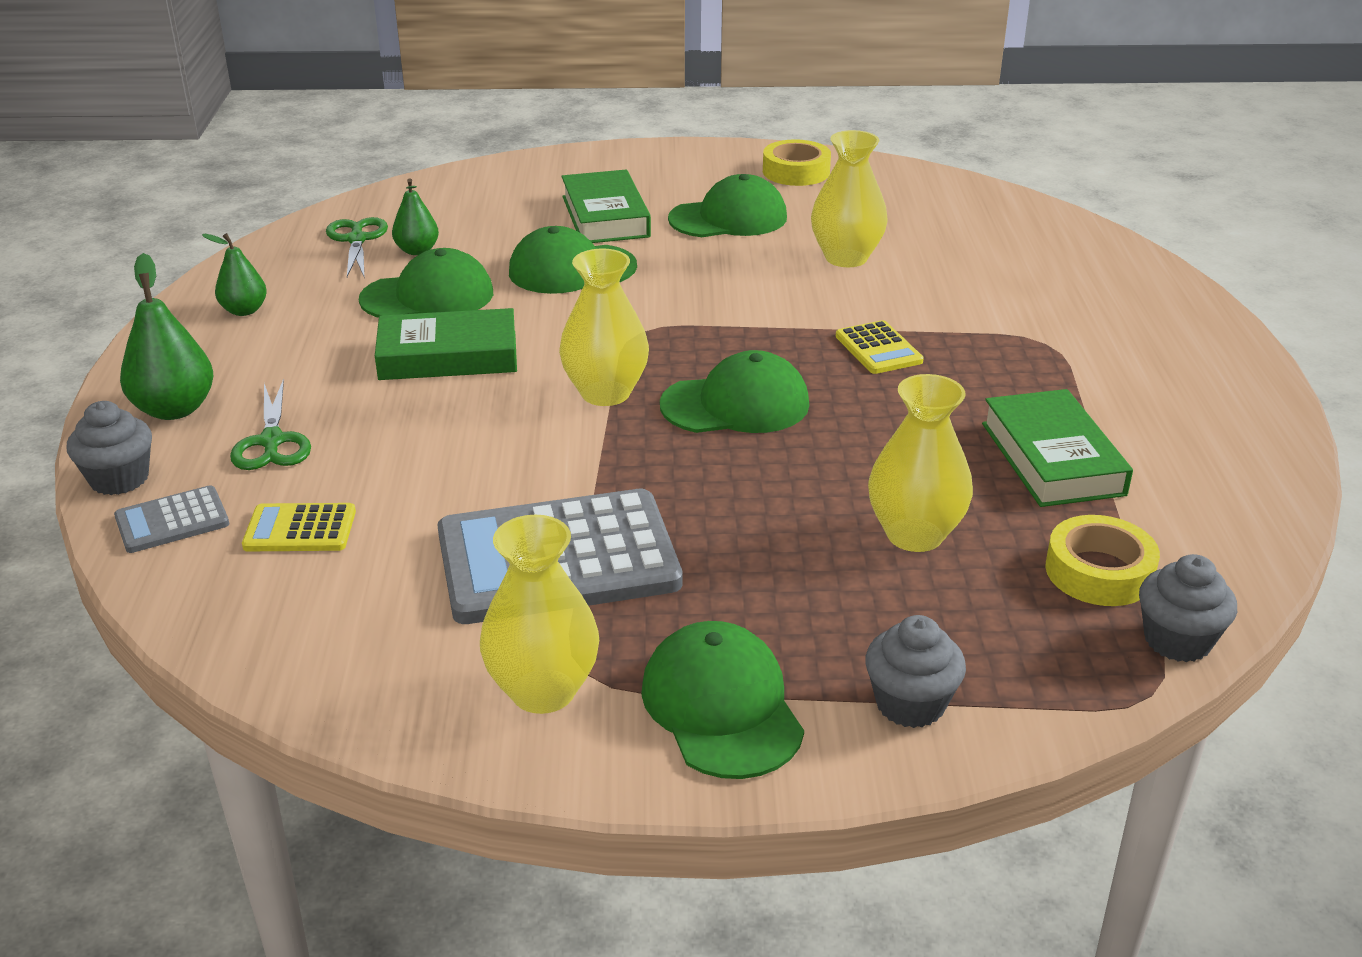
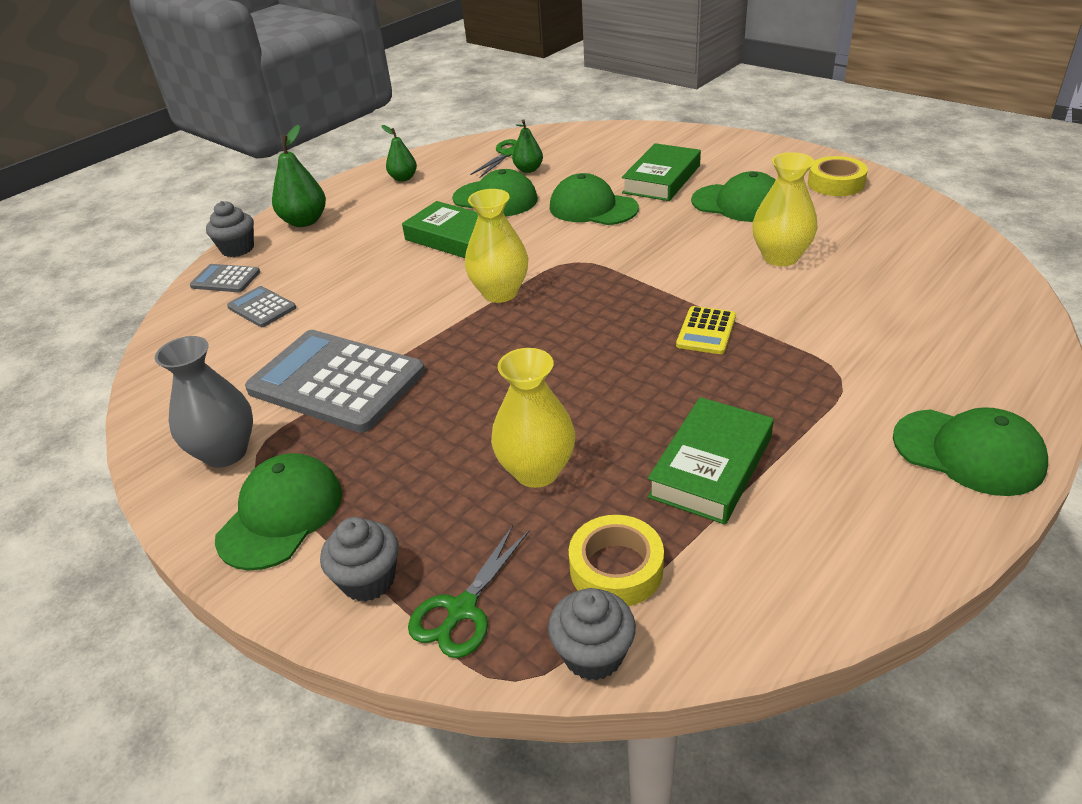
camera: 45 degrees right, 5 degrees up
(272, 441) = (316, 255): green scissors -> green scissors (462, 609)
(300, 529) = (262, 308): yellow calculator -> grey calculator
(543, 691) = (225, 452): yellow vase -> grey vase
(735, 404) = (560, 331): green cap -> green cap (968, 452)

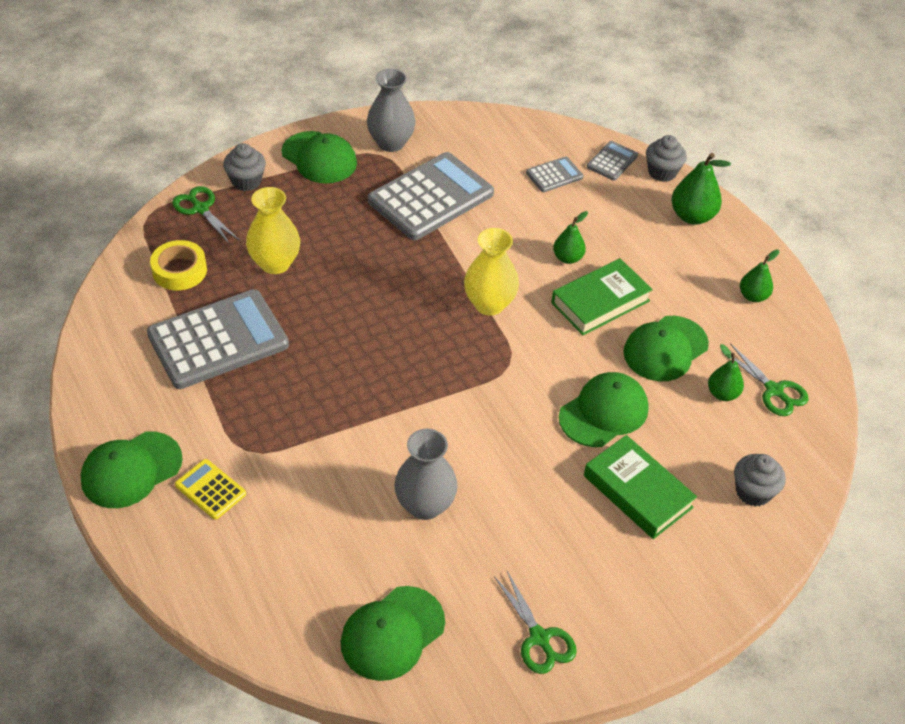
camera: 105 degrees right, 10 degrees up
(401, 268) = (567, 258): none -> green pear
(593, 654) = (138, 245): grey cupcake -> grey cupcake (753, 492)
(706, 331) = (353, 402): yellow calculator -> yellow calculator (210, 489)
(711, 467) = (218, 340): green book -> grey calculator
(738, 203) = (545, 528): green cap -> green cap (392, 633)
(780, 257) = (425, 505): yellow vase -> grey vase
(836, 183) = (539, 638): yellow tape -> green scissors

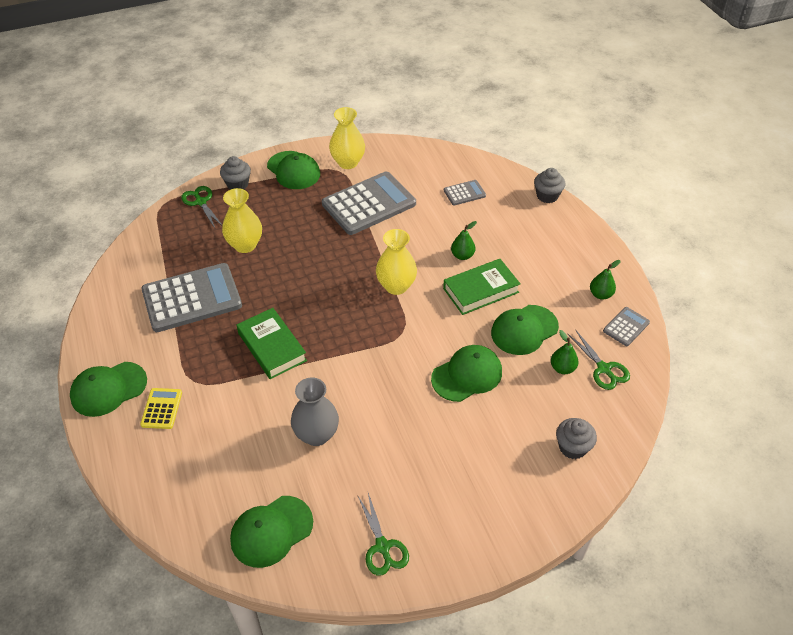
camera: 10 degrees right, 0 degrees up
(179, 270) = (176, 246): yellow tape -> none
(210, 489) = (161, 408): yellow calculator -> yellow calculator turned 45 degrees clockwise
(391, 143) = (348, 162): grey vase -> yellow vase
(612, 161) = (510, 185): grey calculator -> grey calculator (626, 327)
(637, 492) = (481, 439): green book -> green book (272, 347)
(692, 216) = (564, 230): green pear -> none

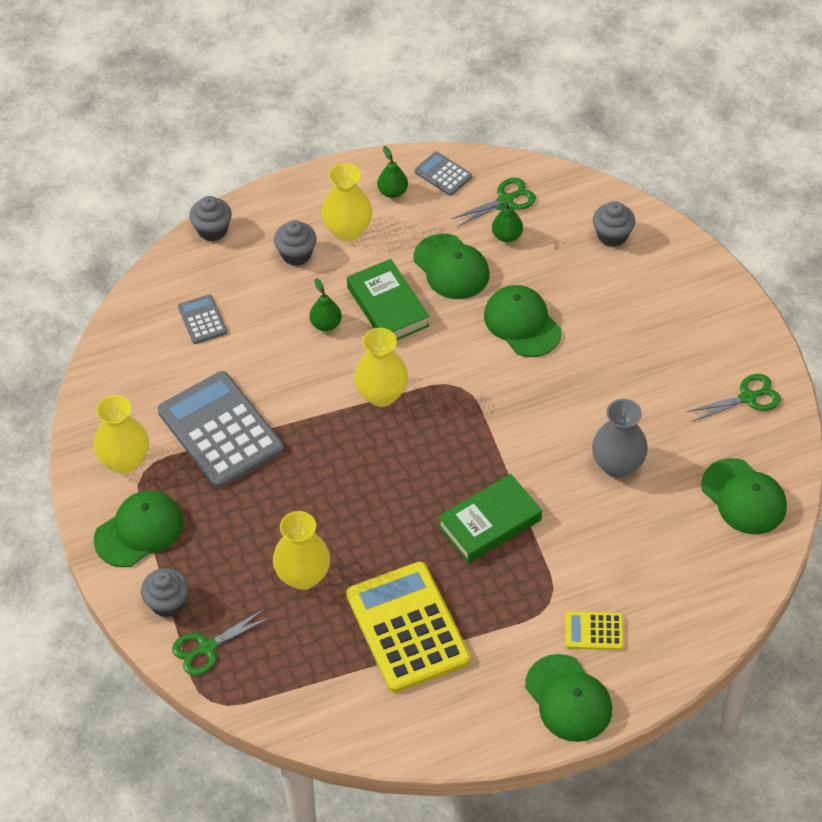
camera: 90 degrees left, 5 degrees up
(192, 298) = (407, 628): grey calculator -> yellow calculator
(528, 239) = (296, 254): none -> grey cupcake
(555, 267) = (347, 230): none -> yellow vase

